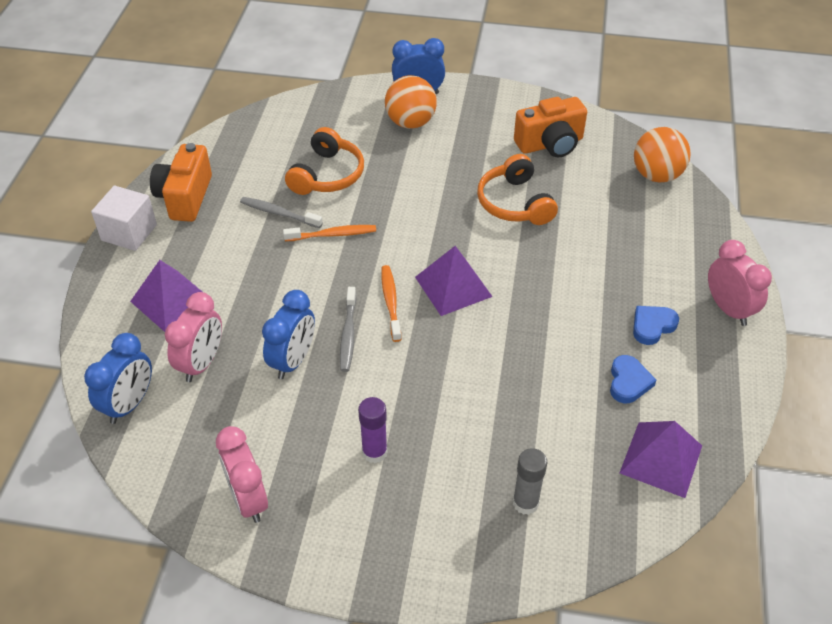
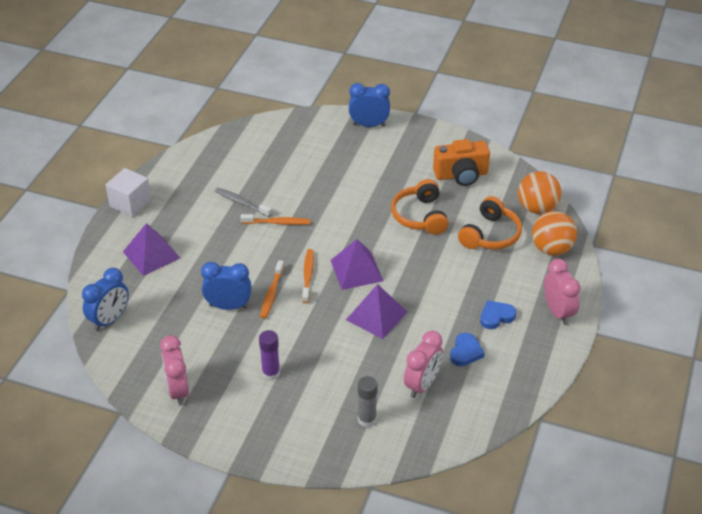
camera: 10 degrees right, 5 degrees down
(185, 197) = (175, 183): orange camera -> none
(202, 363) = (164, 299): pink clock -> pink clock (422, 385)
(293, 360) = (228, 306): blue clock -> blue clock turned 120 degrees counterclockwise
(327, 175) = (284, 179): orange headphones -> orange headphones (490, 235)
(348, 334) = (272, 293): grey toothbrush -> orange toothbrush
(410, 122) = (357, 146): orange ball -> orange ball (551, 249)
(661, 459) = (472, 405): purple pyramid -> purple pyramid (376, 315)

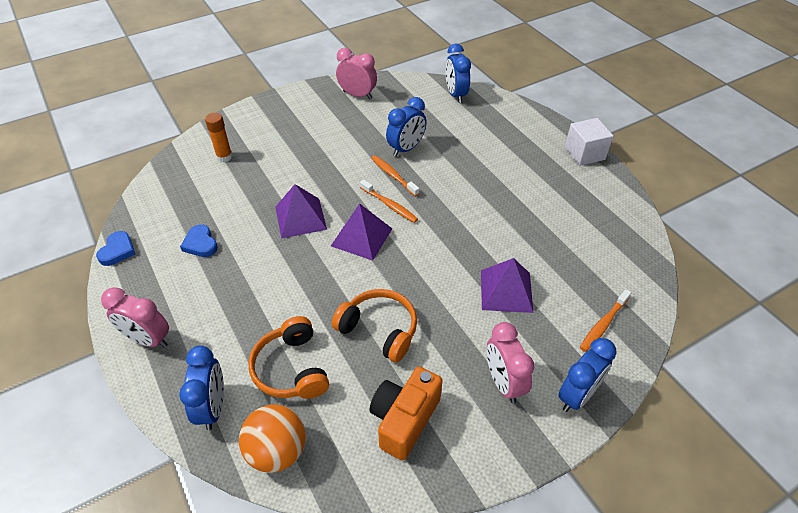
camera: 130 degrees right, 5 degrees up
(151, 254) = (506, 138): purple pyramid -> purple pyramid (506, 291)
(241, 202) = (525, 215): grey toothbrush -> none
(271, 373) = (319, 137): purple glue stick -> none
(277, 223) = (474, 223): orange toothbrush -> orange toothbrush (603, 324)
(367, 419) = (224, 157): grey glue stick -> orange glue stick
(422, 385) = (210, 200): pink clock -> pink clock (503, 382)
(496, 316) = (203, 290): blue heart -> blue heart (117, 251)
(551, 249) = (213, 407): orange ball -> blue clock

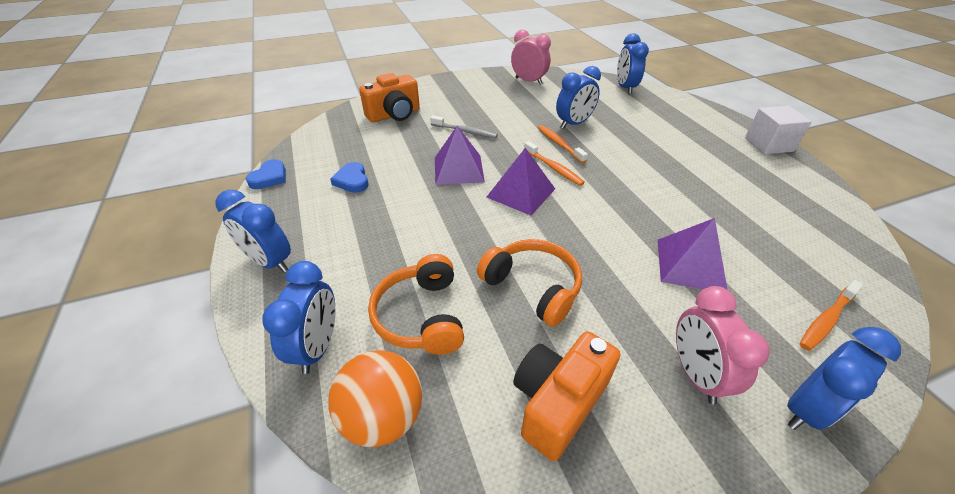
camera: 10 degrees right, 5 degrees down
(148, 339) = (270, 262): pink clock -> blue clock
(224, 157) = (394, 115): orange glue stick -> orange camera
(300, 171) = (465, 131): none -> grey toothbrush

